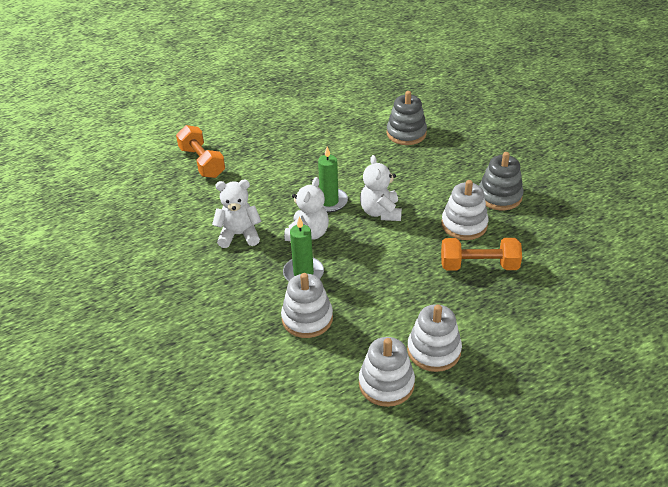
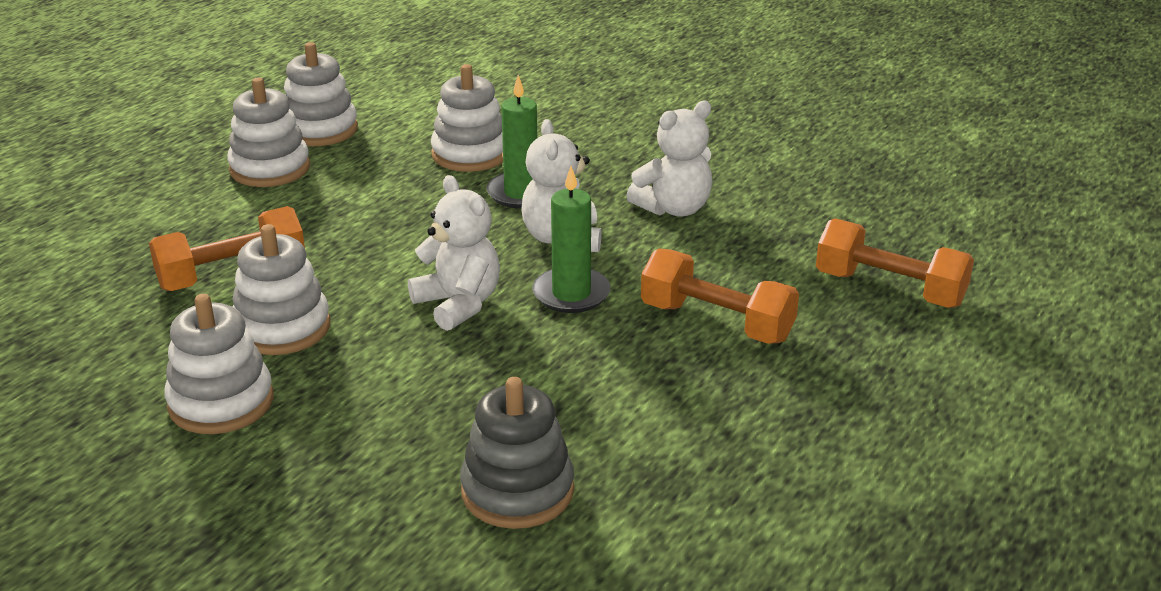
camera: 150 degrees right, 10 degrees down
(284, 170) = (716, 322): none -> orange dumbbell
(499, 196) = (221, 402): grey stacking toy -> white stacking toy

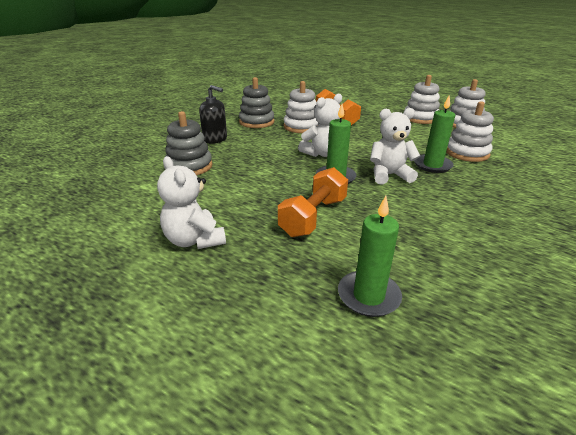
camera: 90 degrees right, 0 degrees up
(221, 402) = (256, 122): white stacking toy -> grey stacking toy
(342, 468) = (215, 139): none -> black soap dispenser
(674, 208) = (443, 209): white teddy bear -> white teddy bear (194, 240)
(889, 289) = (368, 296): orange dumbbell -> green candle

